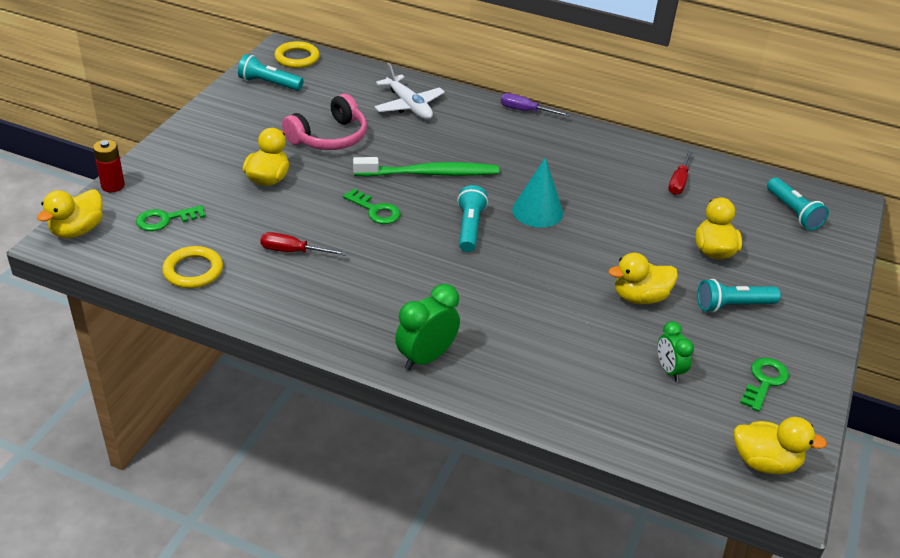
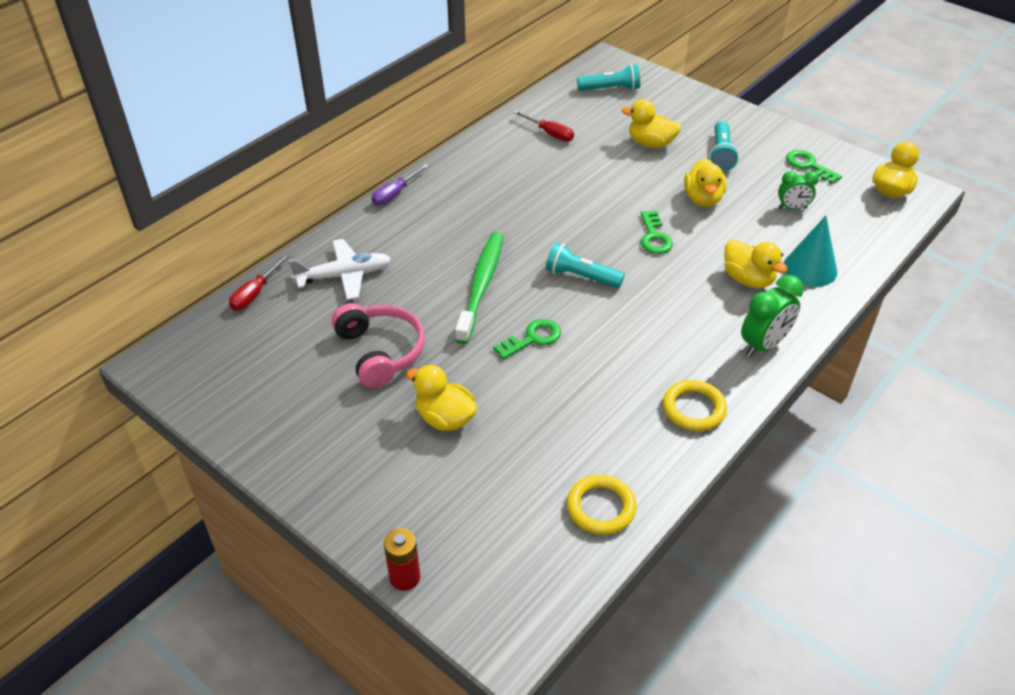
camera: 70 degrees left, 5 degrees up
(77, 230) = (492, 622): yellow duck -> yellow duck (748, 279)
(165, 220) = (496, 526): green key -> green key (654, 237)
(269, 83) = (232, 389): turquoise flashlight -> none
(293, 251) = (586, 416): red screwdriver -> red screwdriver (255, 293)
(297, 58) = (184, 353): yellow ring -> yellow ring (694, 408)
(426, 357) = (763, 345): green clock -> green clock turned 105 degrees counterclockwise
(537, 211) = (568, 227): turquoise cone -> turquoise cone (810, 268)

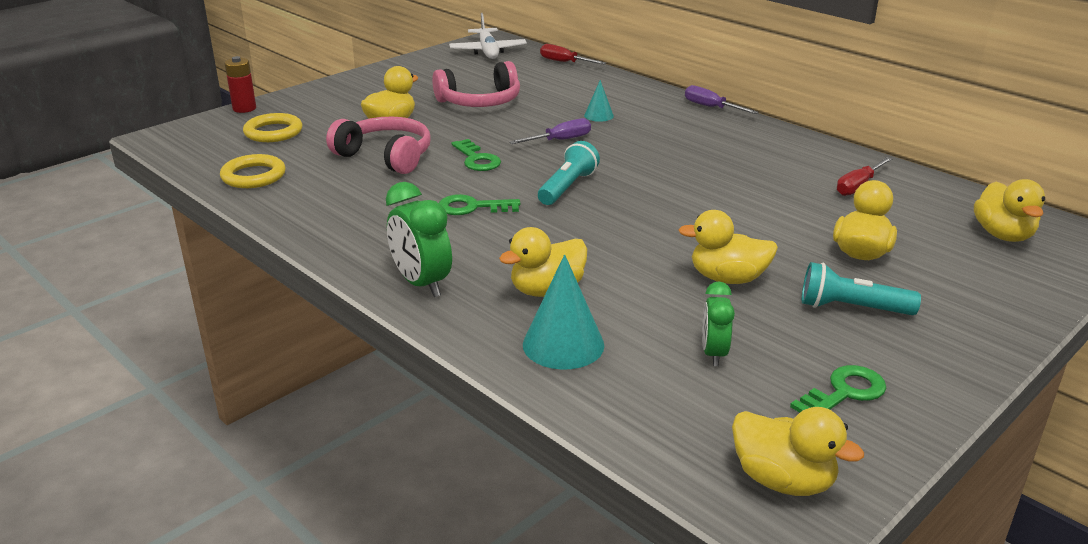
camera: 95 degrees right, 15 degrees down
(344, 276) = (583, 89): white plane -> white plane (488, 51)
(417, 263) = (598, 115): none -> turquoise cone
(481, 286) = (560, 140): green toothbrush -> purple screwdriver
(535, 406) = (386, 156): none -> pink headphones
(610, 89) = (1003, 235): turquoise flashlight -> yellow duck
(654, 237) = (639, 235): green key -> green key (472, 207)
(694, 408) = (343, 229): yellow ring -> yellow ring (273, 132)

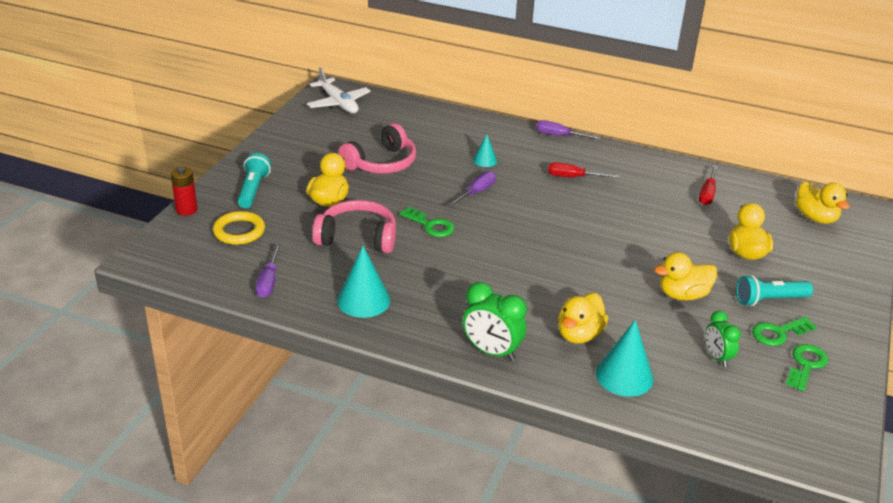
camera: 25 degrees left, 5 degrees up
(253, 176) = (269, 282): yellow ring -> purple screwdriver
(331, 209) = (363, 300): none -> turquoise cone
(472, 207) = (467, 273): green key -> green key (778, 333)
(564, 62) = (412, 106): red screwdriver -> red screwdriver (573, 177)
(567, 187) = (519, 238): turquoise flashlight -> turquoise flashlight (253, 190)
(783, 480) = (814, 435): yellow duck -> none

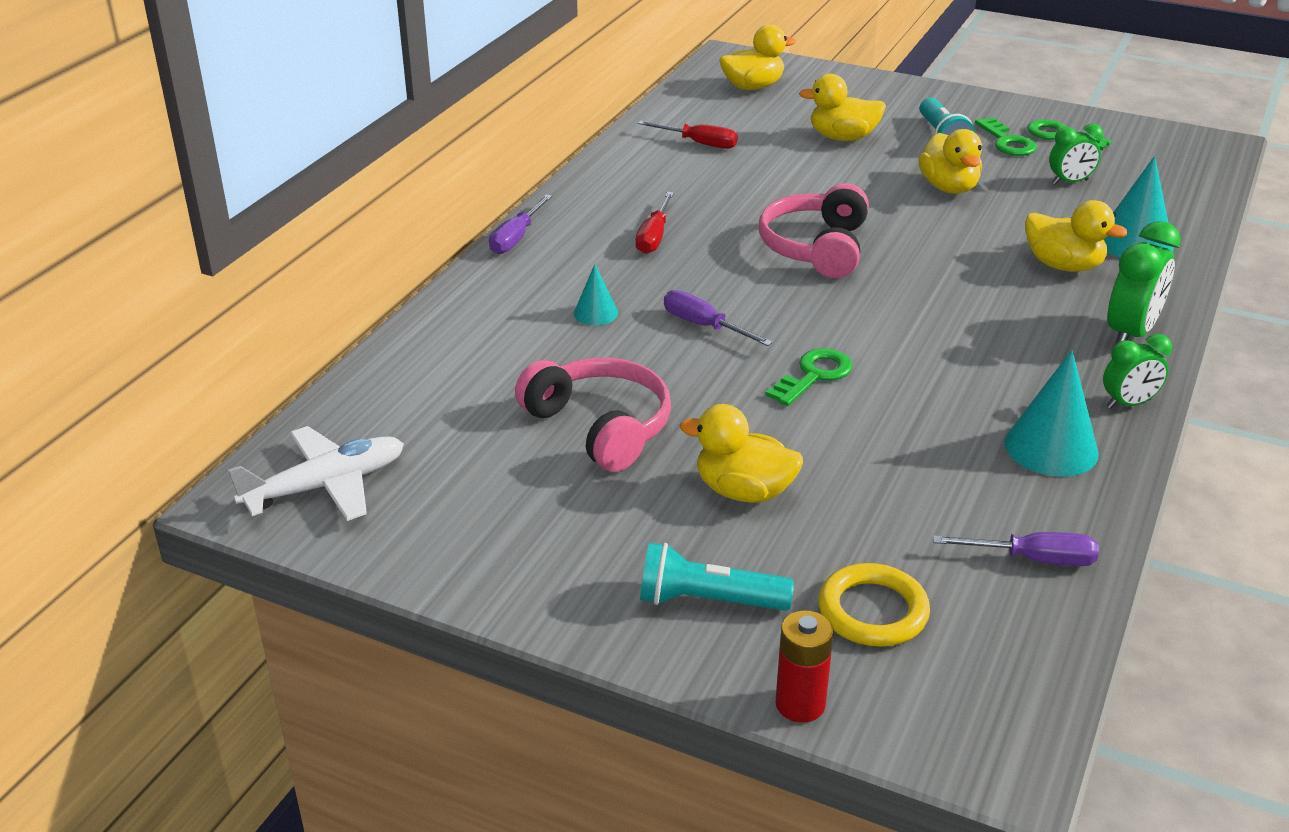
camera: 85 degrees left, 0 degrees up
(357, 237) = (866, 455): pink headphones -> pink headphones (816, 248)
(409, 337) = (1128, 404): none -> green clock

